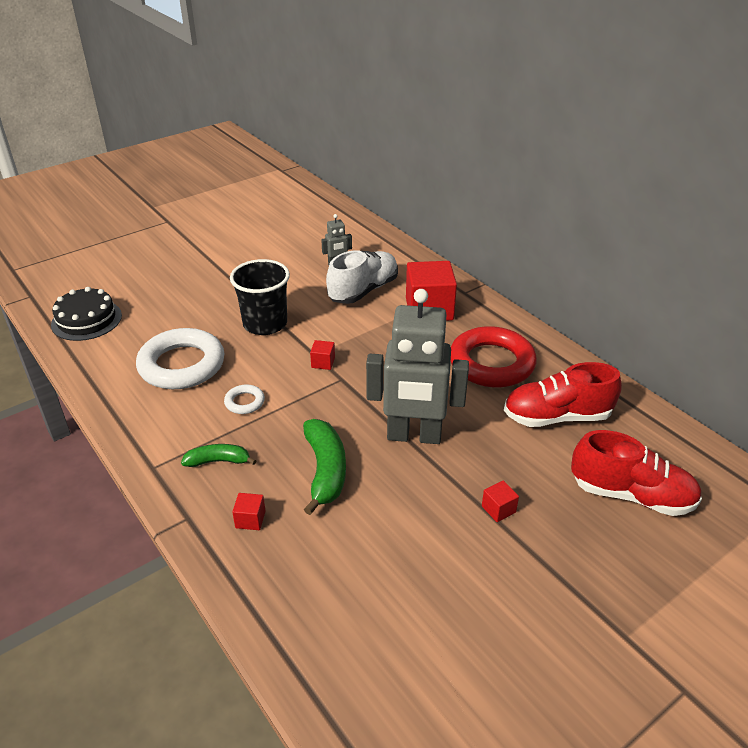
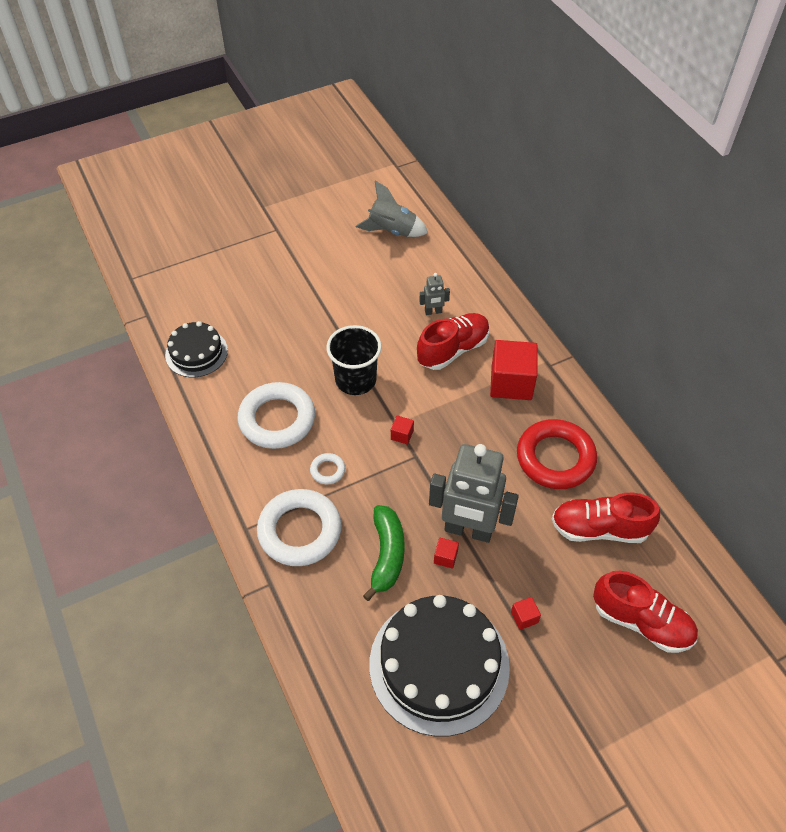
camera: 10 degrees right, 15 degrees up
(218, 461) = (300, 531): green banana -> white ring
(250, 519) = (320, 594): red cube -> red cube (445, 557)
(285, 212) = (392, 231): none -> grey rocket
(363, 290) = (453, 350): white shoe -> red shoe
(409, 572) = (439, 665): none -> black cake

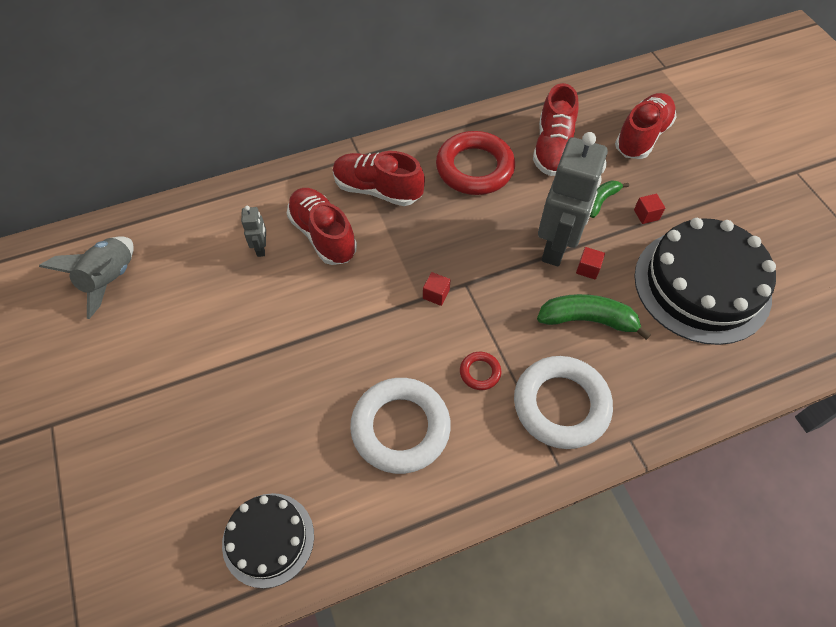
camera: 85 degrees left, 5 degrees up
(327, 470) = (480, 372): white ring -> red ring
(355, 380) = (351, 336): black cup -> none
(511, 383) = (377, 190): red cube -> red shoe
(535, 573) = (600, 201): none -> green banana

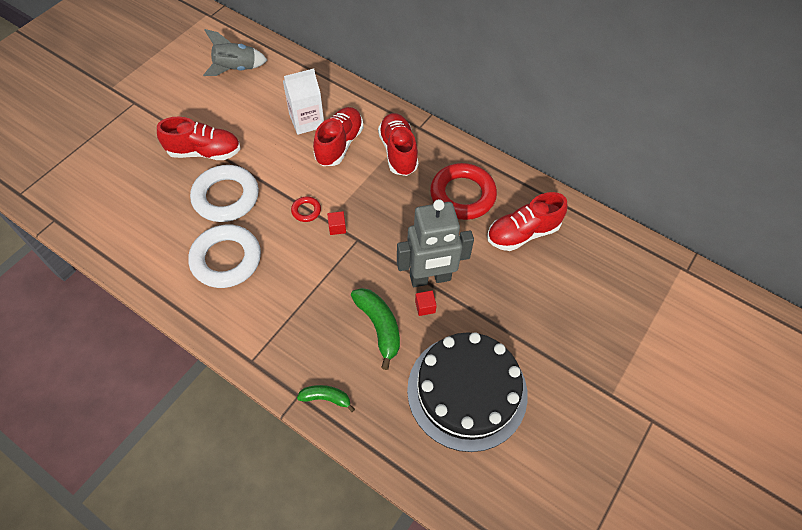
camera: 55 degrees right, 0 degrees up
(261, 248) = (307, 121): grey robot -> white carton
(268, 539) = (120, 233): black cake -> none
(480, 372) = (293, 282): red ring -> red ring (306, 211)
(561, 405) = (298, 341): white ring -> white ring (226, 197)
(600, 201) = (496, 287): green banana -> green banana (326, 398)
(642, 137) = (588, 287): red shoe -> red shoe (204, 152)
(646, 215) = (507, 324): red cube -> none

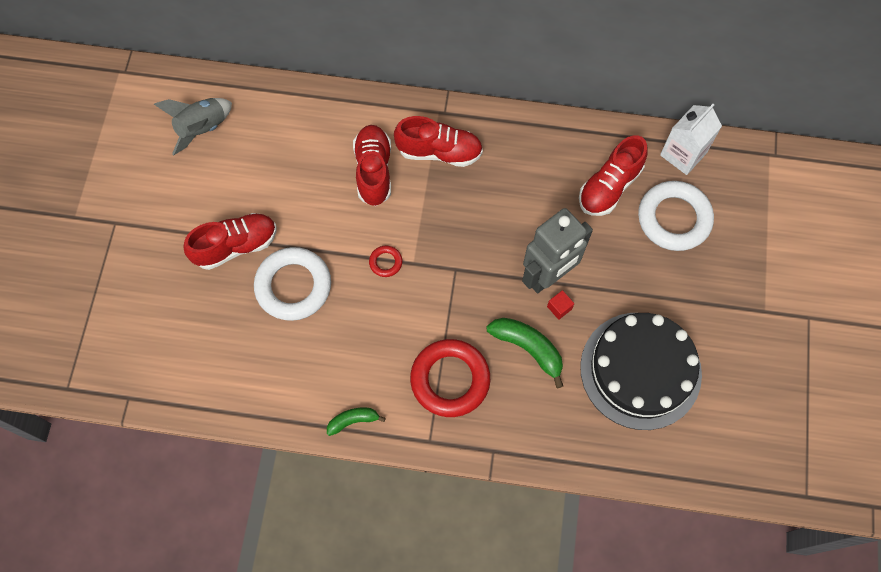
camera: 25 degrees left, 10 degrees up
(226, 259) = (338, 353): white ring -> white ring (674, 219)
(307, 121) = (322, 158): white carton -> white carton (683, 154)
(326, 398) = (520, 440): green banana -> green banana (353, 421)
(337, 227) = (428, 266): red cube -> none
(398, 152) = (439, 152): red shoe -> red shoe turned 135 degrees clockwise
(462, 195) = (530, 171): red ring -> red ring (450, 379)

